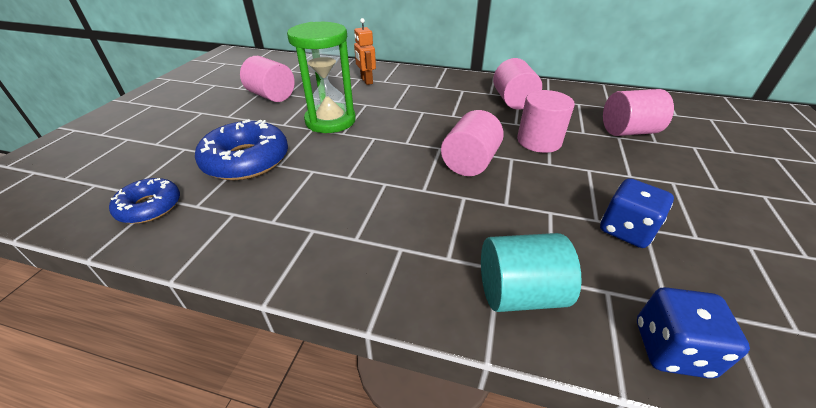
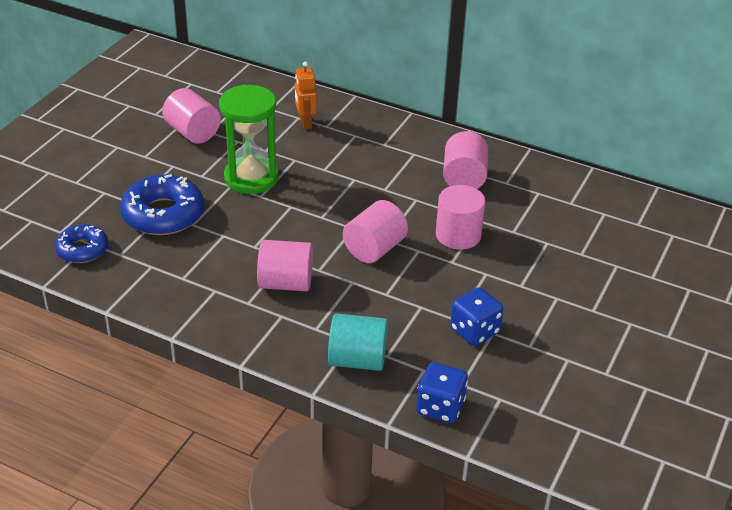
camera: 10 degrees right, 0 degrees up
(628, 131) = (562, 237): pink cylinder -> pink cylinder (285, 283)

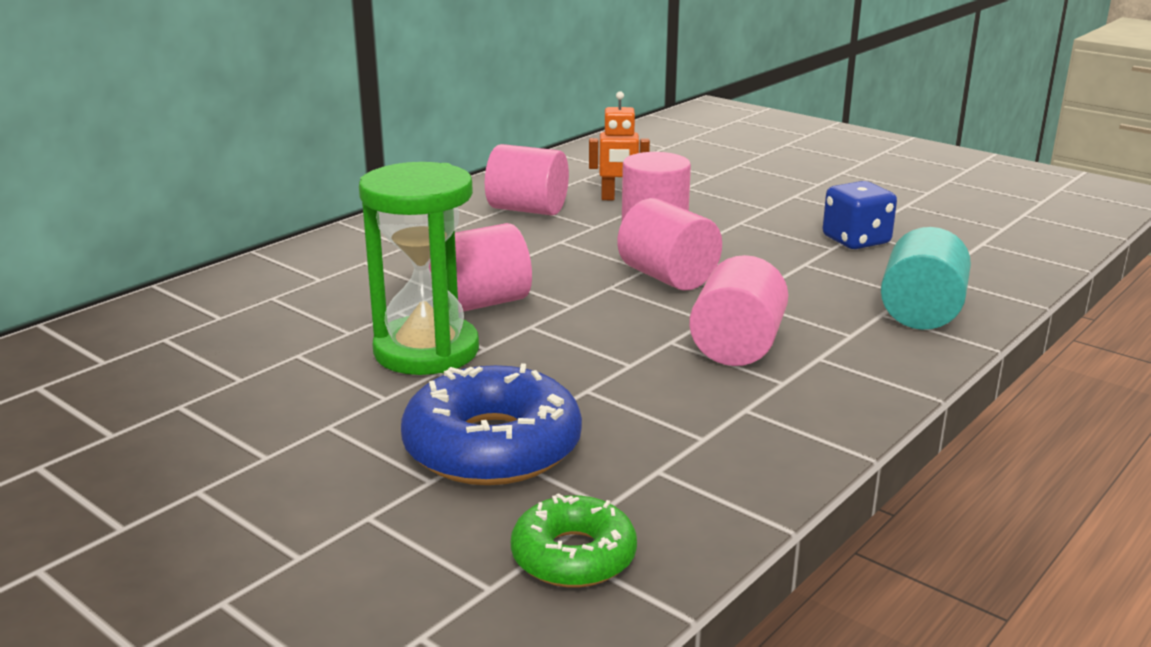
camera: 75 degrees left, 15 degrees down
(82, 249) = (573, 556): blue donut -> green donut
(193, 132) = (227, 396): pink cylinder -> pink cylinder (481, 303)
(305, 123) = (295, 293): orange robot -> orange robot (618, 198)
(440, 407) = (1007, 274): blue dice -> none

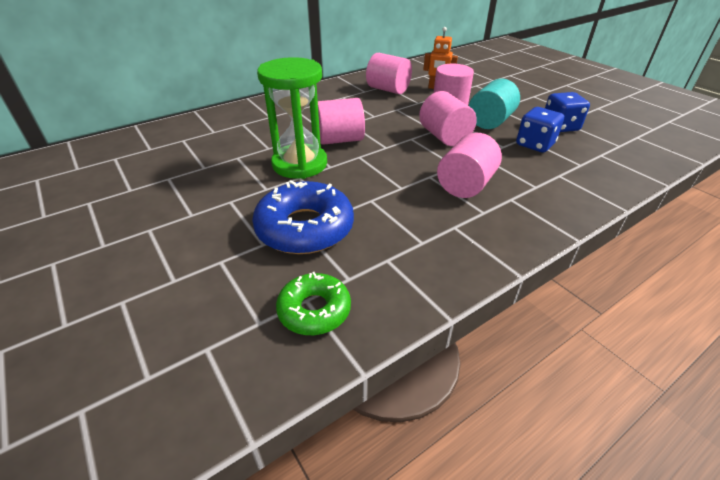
camera: 15 degrees right, 15 degrees up
(825, 272) = (535, 144): none -> blue dice
(921, 313) = (584, 178): turquoise cylinder -> turquoise cylinder (490, 121)

